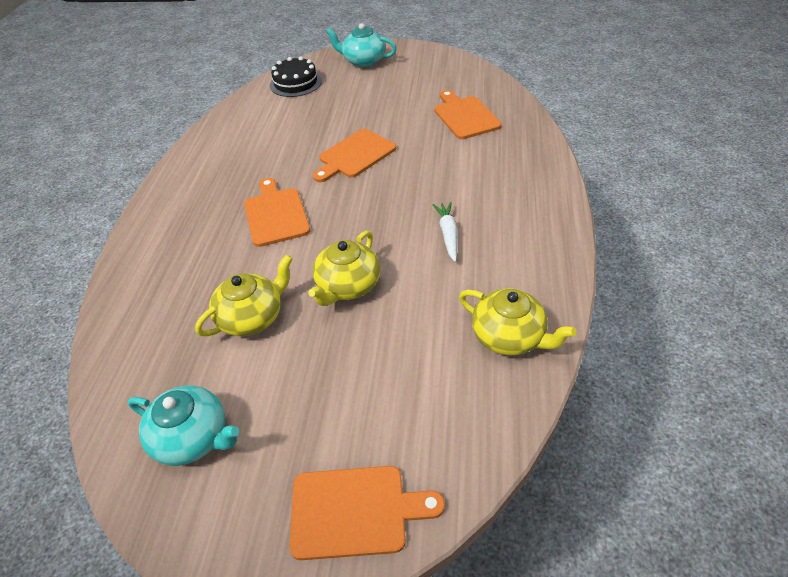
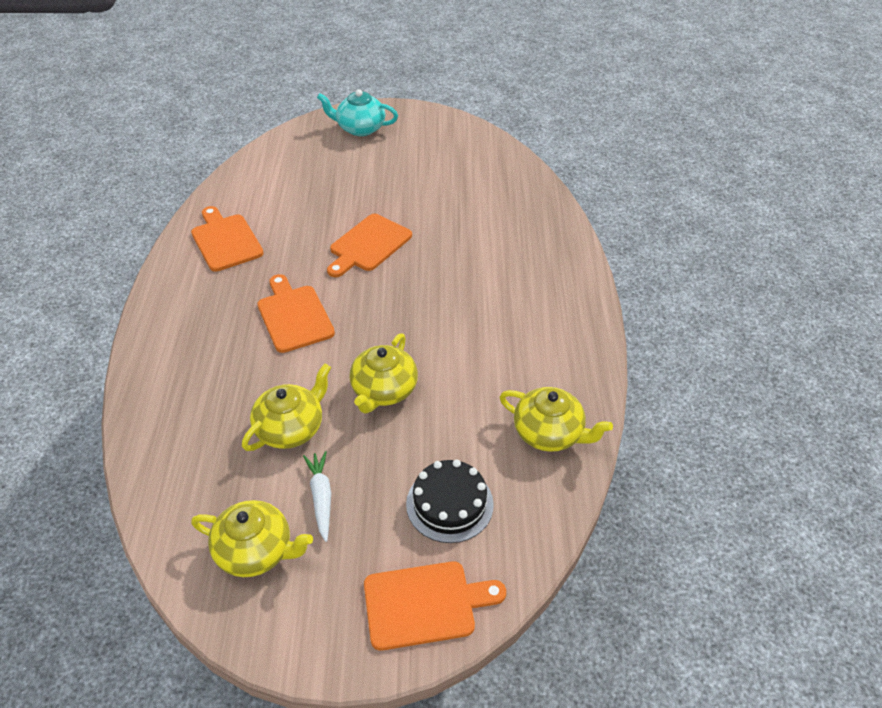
camera: 10 degrees left, 0 degrees up
(193, 438) = (256, 551): turquoise teapot -> yellow teapot
(295, 83) = (286, 157): black cake -> black cake (449, 504)
(448, 234) = (478, 331): white carrot -> white carrot (321, 497)
(465, 116) = (481, 196): orange cutting board -> orange cutting board (225, 240)

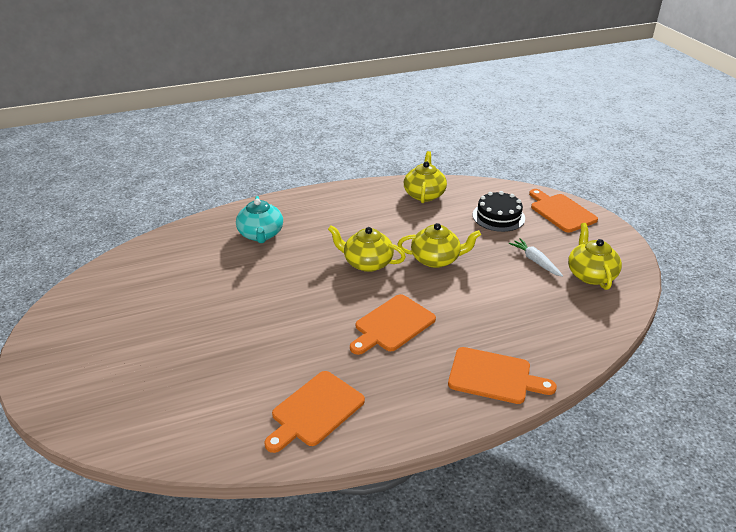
camera: 110 degrees left, 10 degrees down
(290, 428) = (498, 290): yellow teapot -> yellow teapot (367, 263)
(321, 497) = (535, 261): white carrot -> white carrot turned 90 degrees clockwise
(360, 128) = (74, 373): turquoise teapot -> turquoise teapot (261, 234)
(368, 245) = (282, 309): orange cutting board -> orange cutting board (494, 376)

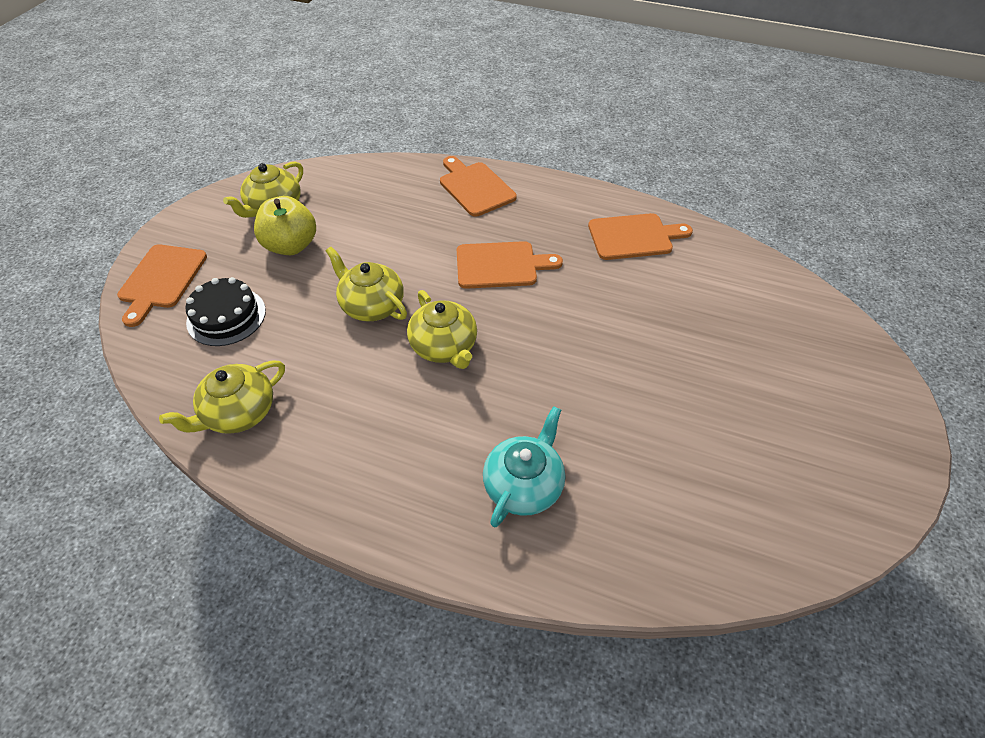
camera: 140 degrees left, 15 degrees up
(535, 261) = (291, 246): white carrot -> yellow apple

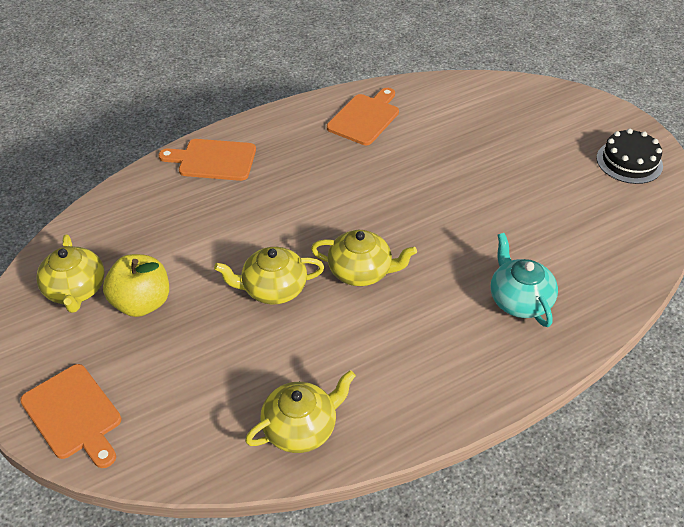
camera: 50 degrees left, 5 degrees down
(226, 316) = (179, 387): black cake -> black cake (629, 162)
(239, 412) = (301, 428): yellow teapot -> yellow teapot turned 120 degrees counterclockwise
(500, 265) = (314, 196): orange cutting board -> none

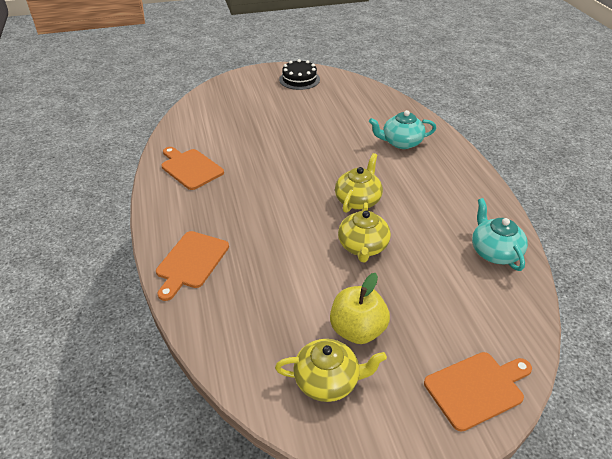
camera: 75 degrees left, 5 degrees down
(301, 428) = (494, 252): yellow teapot -> turquoise teapot

